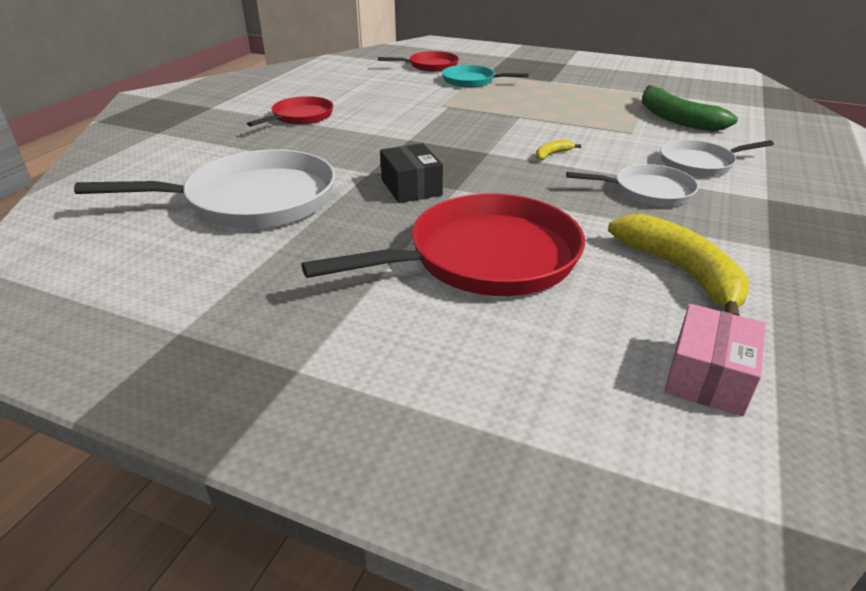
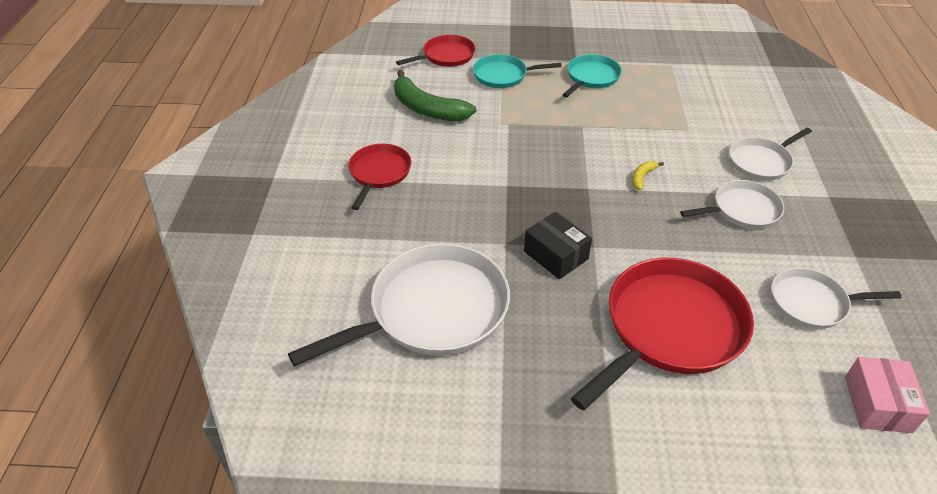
camera: 20 degrees left, 10 degrees up
(557, 91) = (591, 77): none -> turquoise pan
(676, 119) = (713, 100): green banana -> green banana (427, 109)
(680, 272) = (812, 303): yellow banana -> white pan

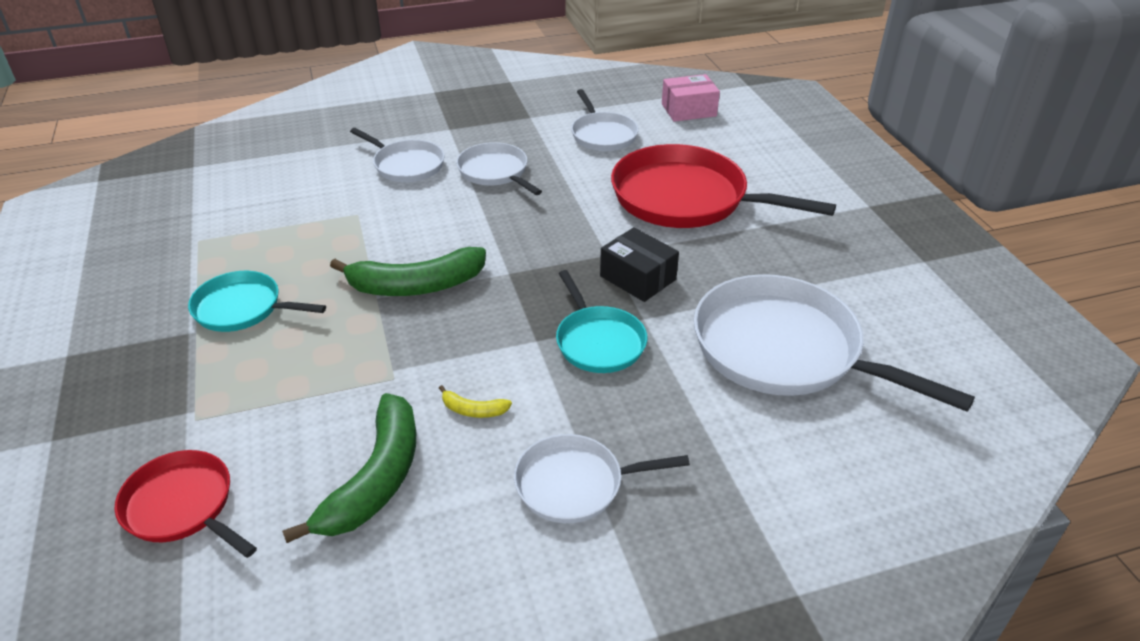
camera: 110 degrees left, 5 degrees down
(379, 173) = (575, 484): red pan -> white pan
(503, 75) = (248, 407): turquoise pan -> turquoise pan (599, 342)
(556, 255) = (638, 278): black box -> black box turned 75 degrees counterclockwise
(589, 144) = (416, 285): none -> green banana
(642, 177) = (469, 237): yellow banana -> yellow banana (473, 410)

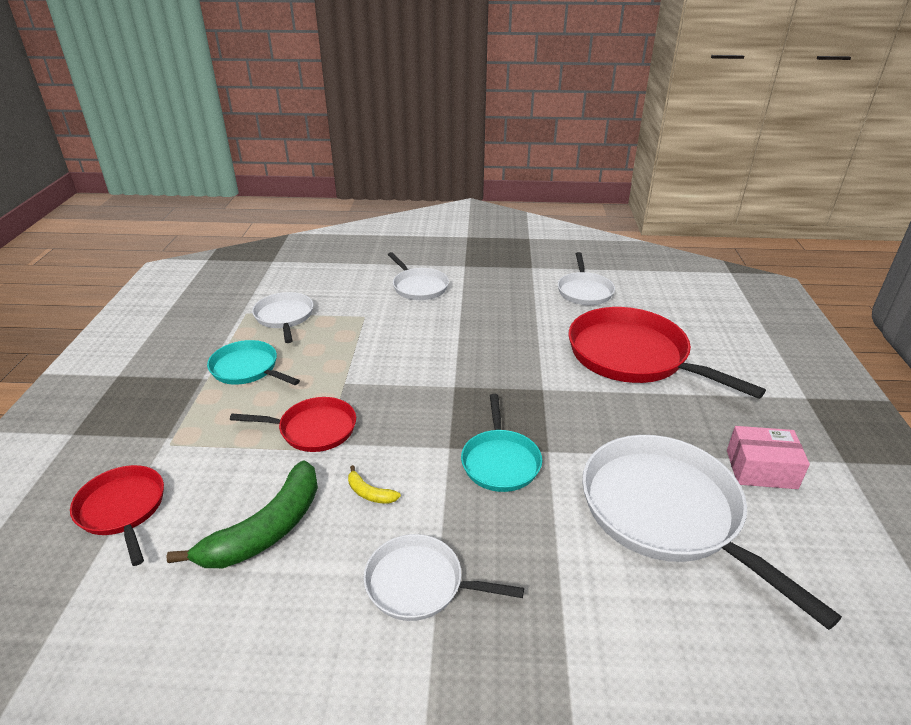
camera: 20 degrees right, 5 degrees down
(369, 358) = (314, 429): none -> red pan
(416, 285) = (378, 380): green banana -> none
(495, 172) = (483, 304): white pan -> white pan (284, 317)
(638, 278) = (559, 414): black box -> none
(688, 110) = (667, 284): pink box -> pink box (761, 469)

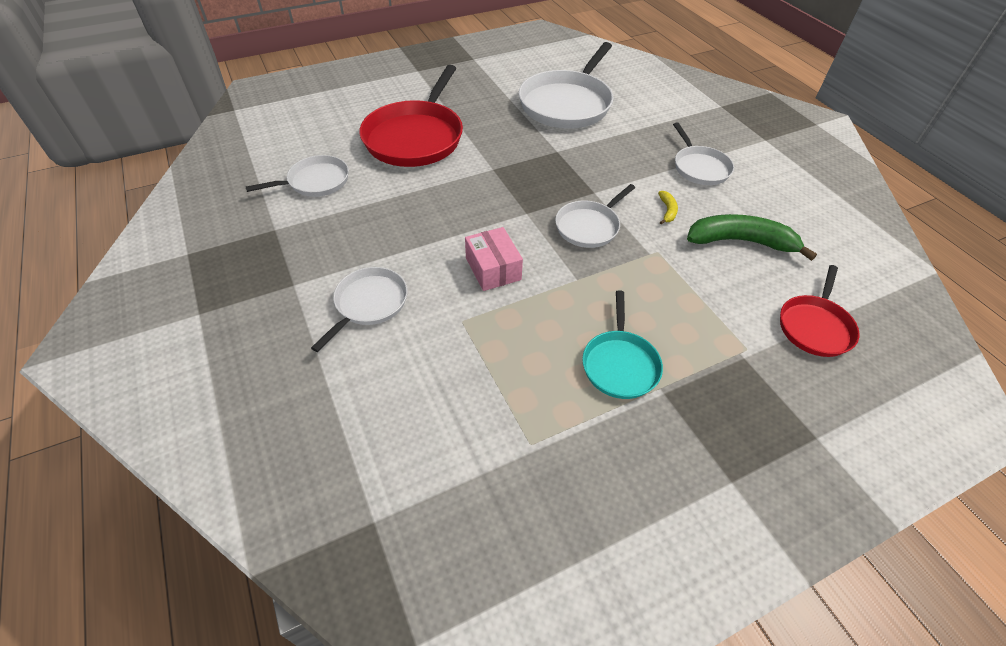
camera: 120 degrees left, 15 degrees up
(284, 317) = (511, 395): white pan -> white pan (589, 226)
(314, 429) = (644, 268): red pan -> none
(500, 462) = (585, 167): turquoise pan -> none
(761, 469) = (503, 80): pink box -> pink box (493, 269)

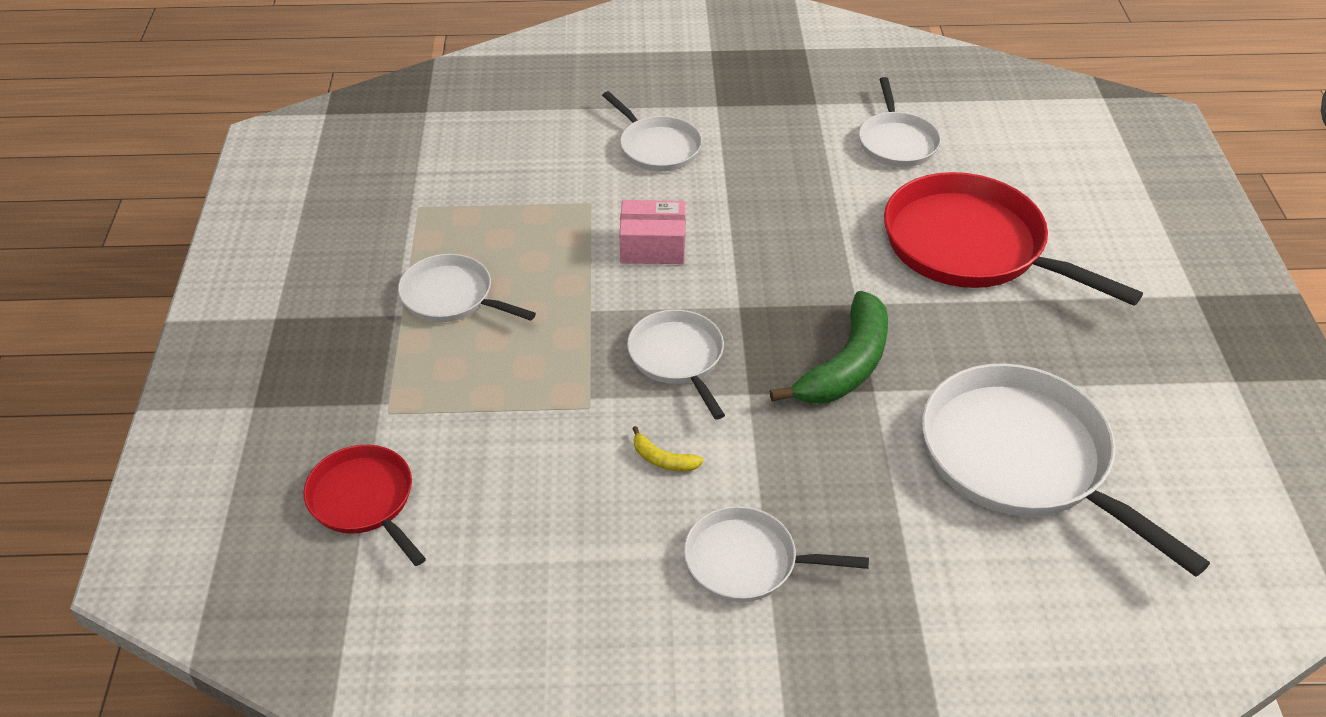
camera: 115 degrees right, 5 degrees down
(620, 364) = (451, 297): turquoise pan -> white pan
(740, 242) = (550, 512): green banana -> green banana (846, 365)

